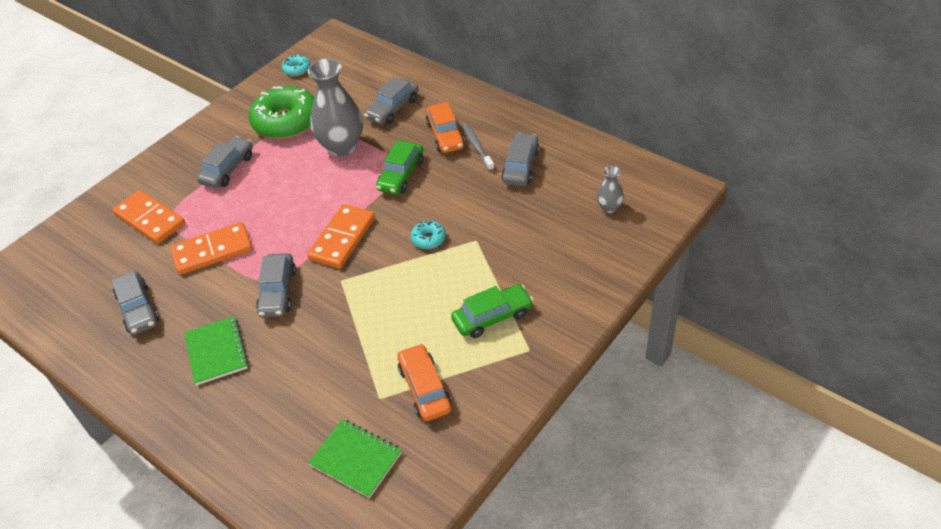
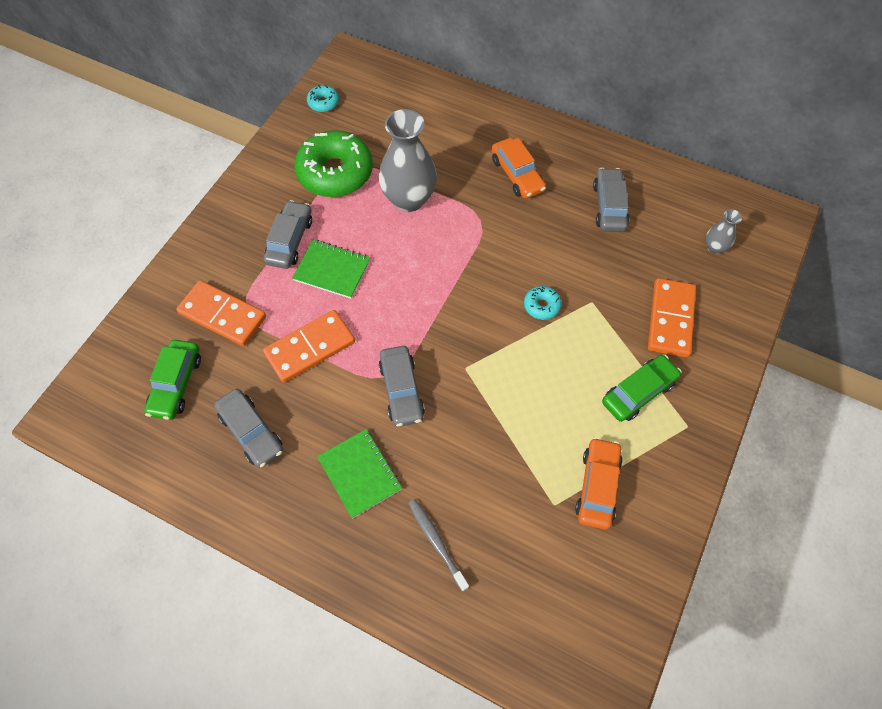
camera: 15 degrees left, 15 degrees up
(342, 239) = (449, 316): orange domino -> orange domino (670, 319)
(356, 459) = (554, 580): green notebook -> green notebook (332, 270)
(393, 109) = (449, 145): grey car -> none
(401, 175) = (486, 229): green car -> green car (176, 384)
(425, 388) = (597, 486): orange car -> orange car turned 45 degrees clockwise
(477, 146) = (555, 186): grey toothbrush -> grey toothbrush (436, 542)

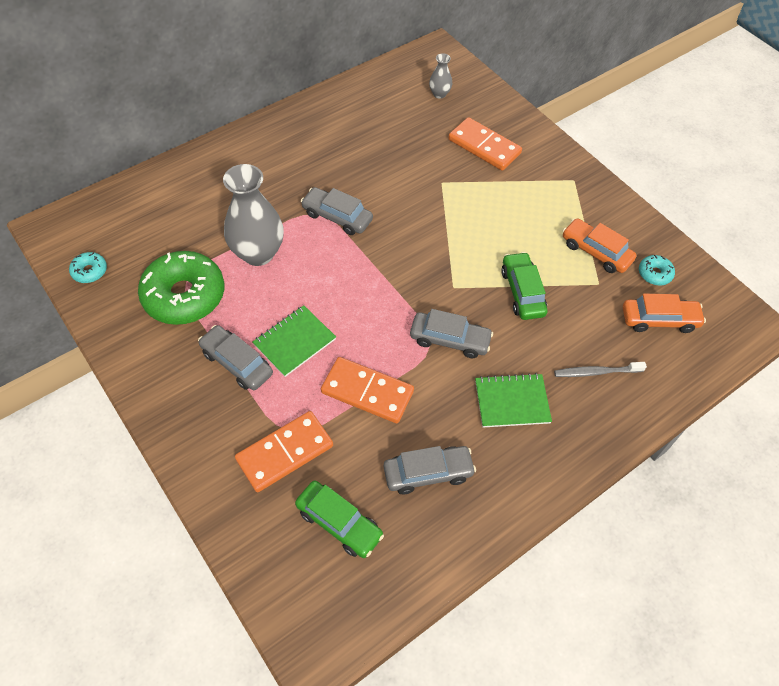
camera: 65 degrees left, 5 degrees down
(310, 348) = (367, 392): orange domino -> orange domino turned 60 degrees counterclockwise
(517, 175) = (289, 170): orange car -> orange car (659, 320)
(541, 306) = (426, 213): turquoise donut -> turquoise donut (654, 274)
(609, 206) = (362, 131): grey car -> grey car (337, 217)
(638, 392) = (533, 193): green car -> green car (522, 292)

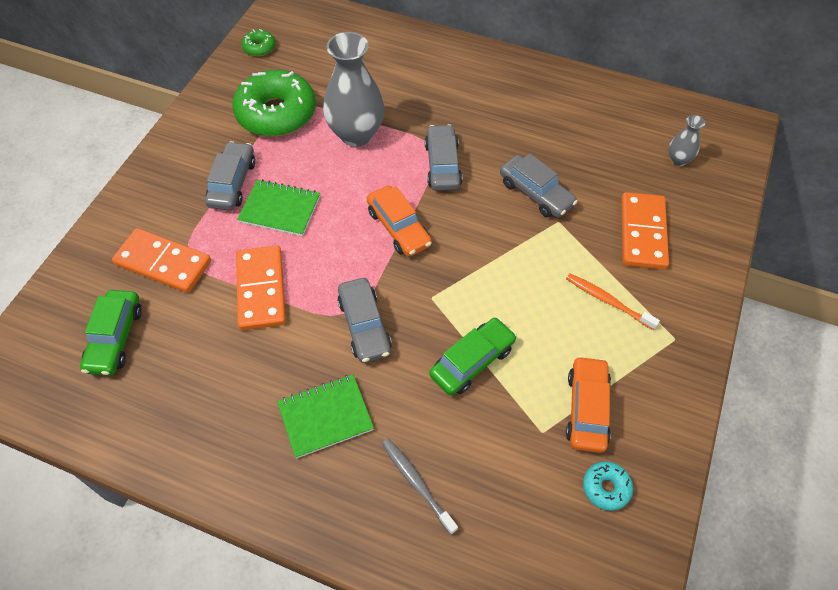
camera: 60 degrees right, 0 degrees up
(90, 271) = (259, 47): turquoise donut -> green donut
(428, 473) = (201, 382): grey car -> grey car (536, 193)
(512, 402) = (325, 417): green notebook -> green notebook turned 75 degrees counterclockwise
(524, 195) = (608, 301): none -> orange toothbrush
(659, 320) = (539, 522): orange car -> orange car (398, 228)

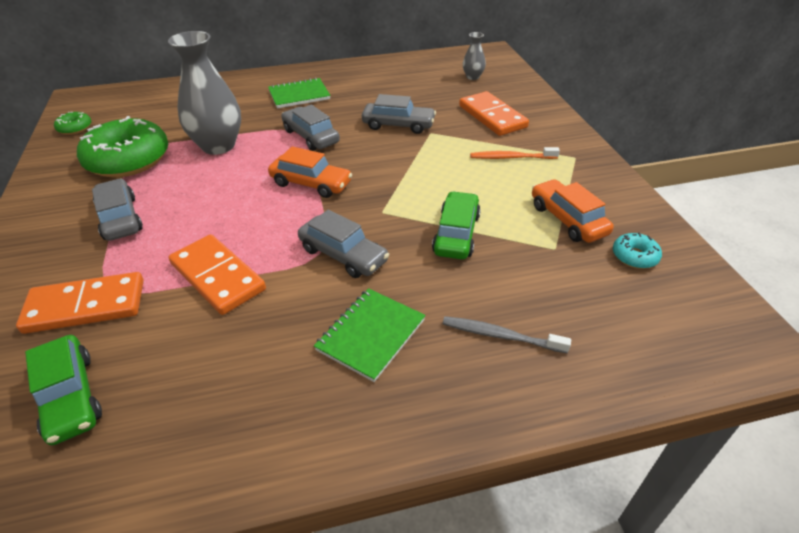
camera: 35 degrees left, 15 degrees down
(280, 209) = (187, 216): green notebook -> green notebook (299, 95)

